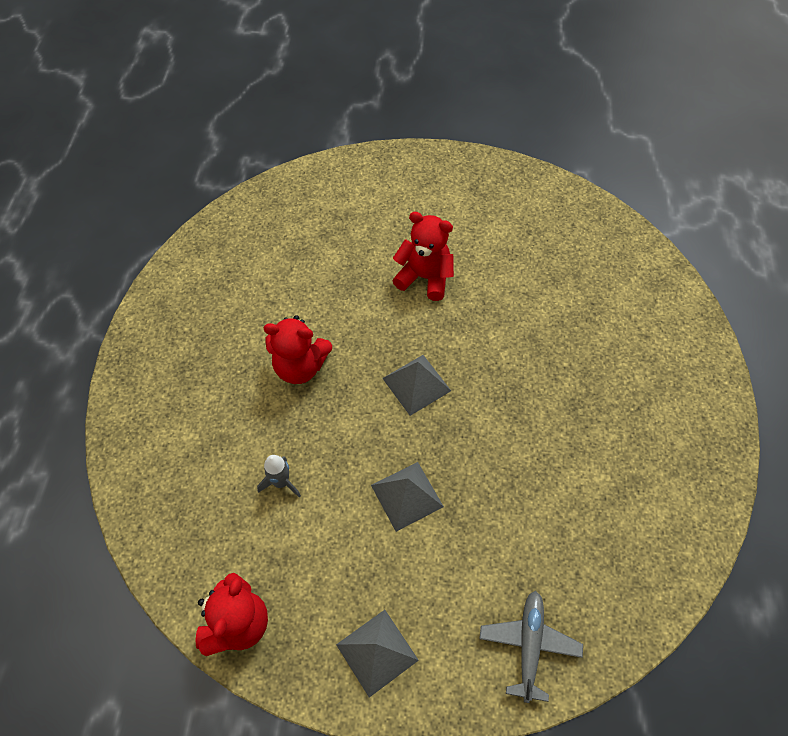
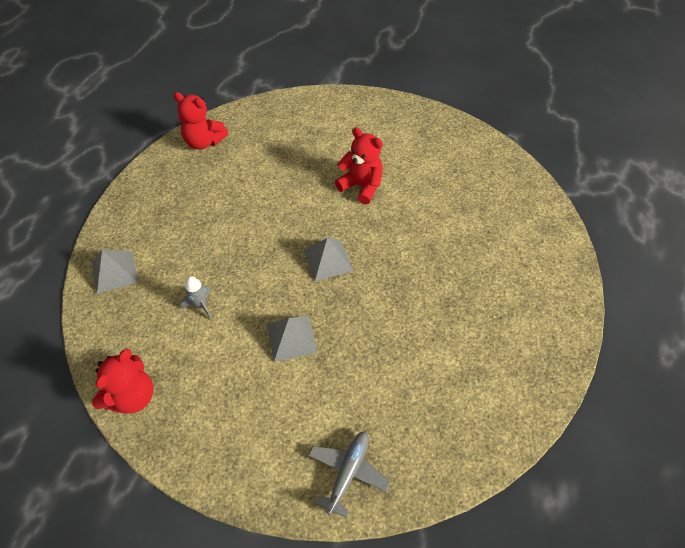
camera: 15 degrees right, 5 degrees down
(300, 366) = (245, 228): red teddy bear -> red teddy bear (204, 142)
(377, 652) = (227, 445): grey pyramid -> grey pyramid (114, 272)

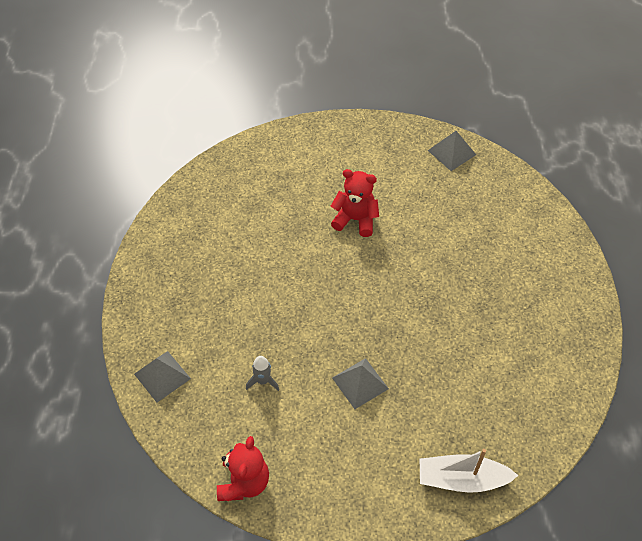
camera: 20 degrees left, 0 degrees up
(204, 142) = (178, 218): red teddy bear -> none
(328, 260) = (358, 301): grey pyramid -> grey pyramid (451, 152)
(348, 472) = (461, 479): grey plane -> white boat

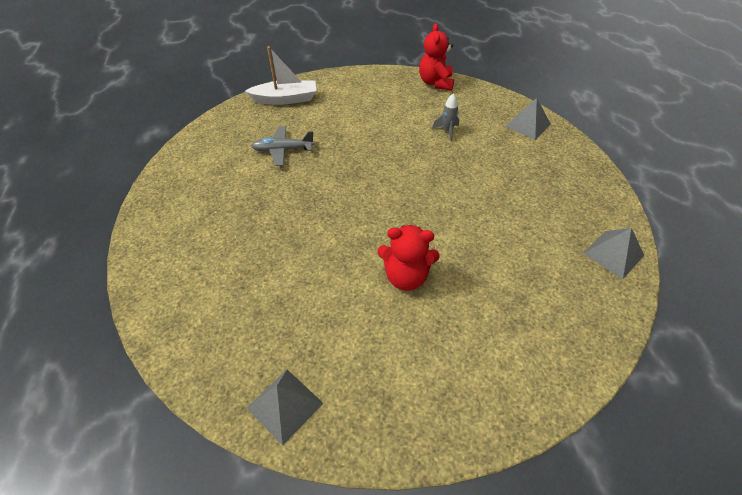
camera: 170 degrees right, 5 degrees down
(360, 383) = (368, 139): grey pyramid -> grey pyramid (613, 254)
(461, 380) = (283, 150): none -> grey plane

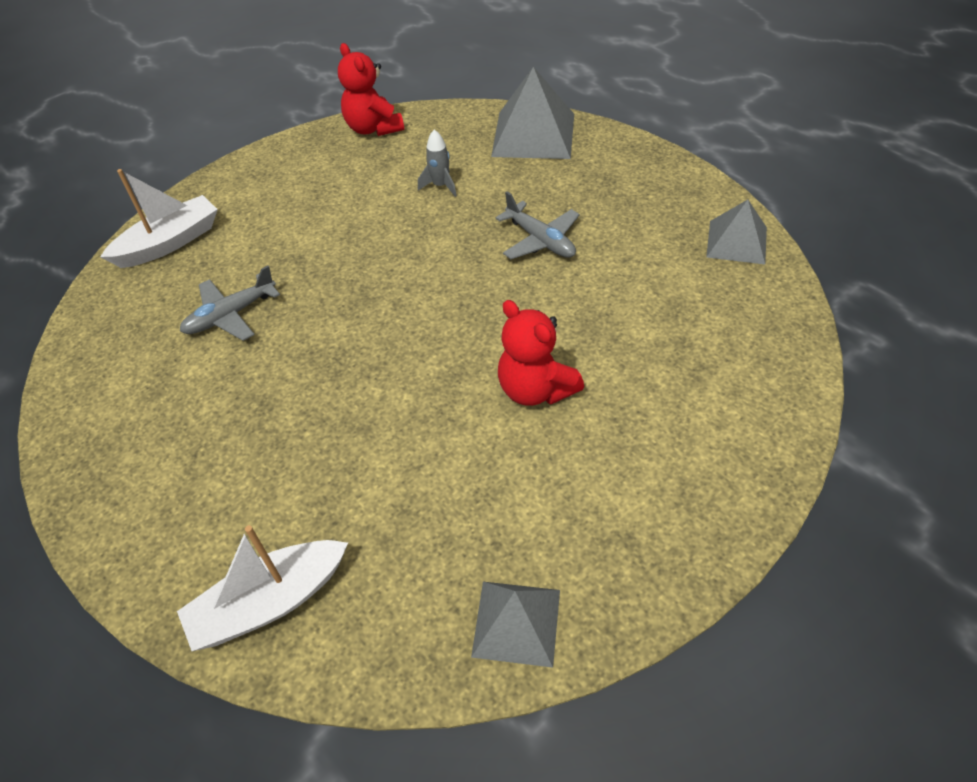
camera: 30 degrees left, 0 degrees up
(179, 309) = (269, 603): none -> white boat
(406, 276) = (535, 389): red teddy bear -> red teddy bear turned 75 degrees clockwise
(480, 190) = (540, 240): none -> grey plane
(527, 125) = (533, 134): grey pyramid -> grey pyramid, size x1.61

